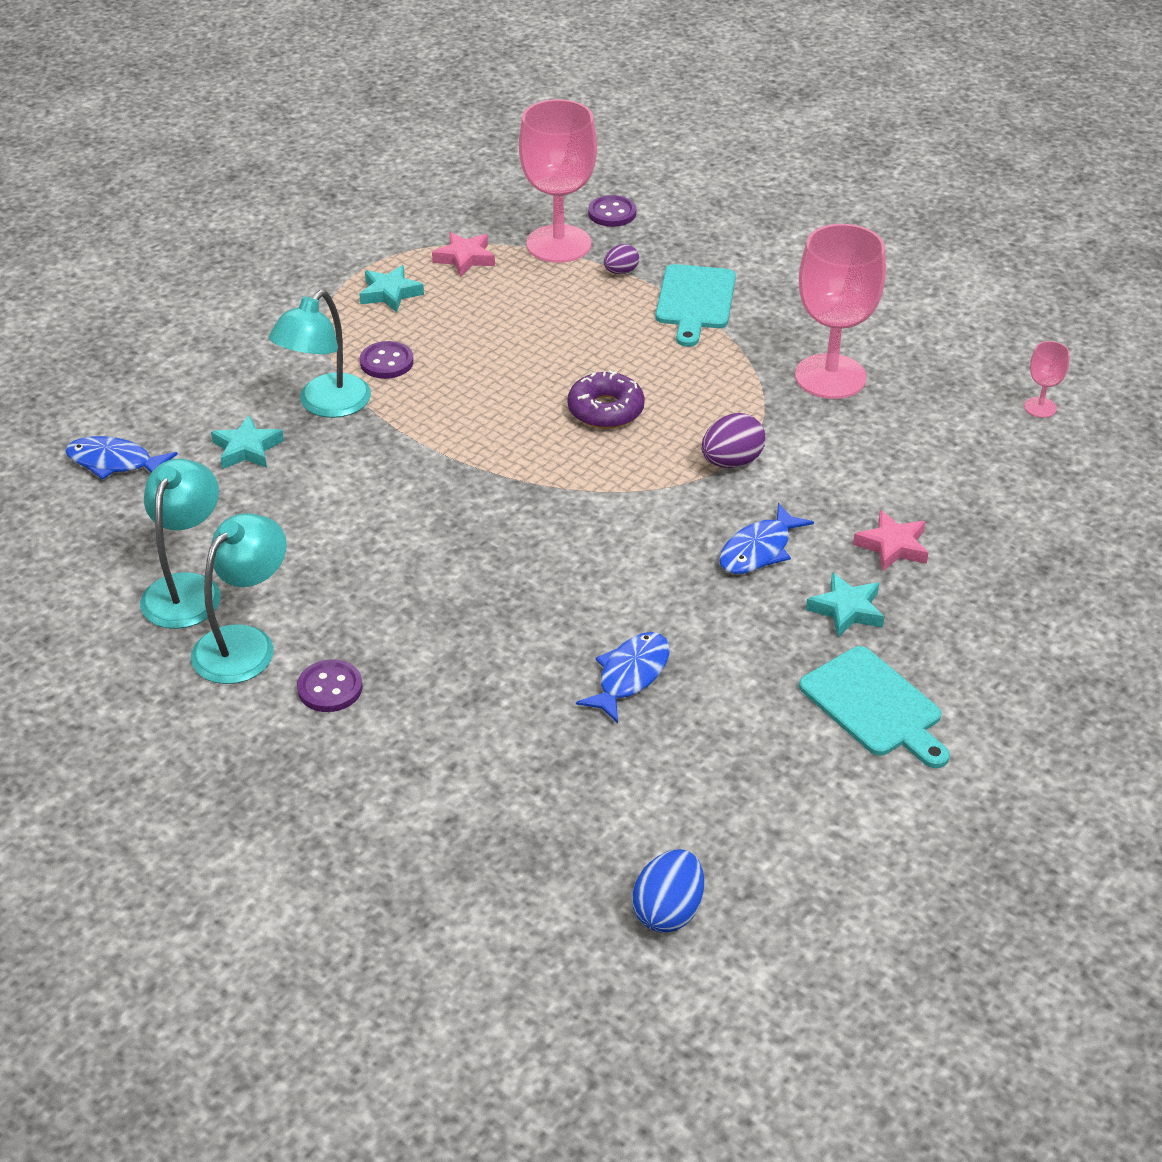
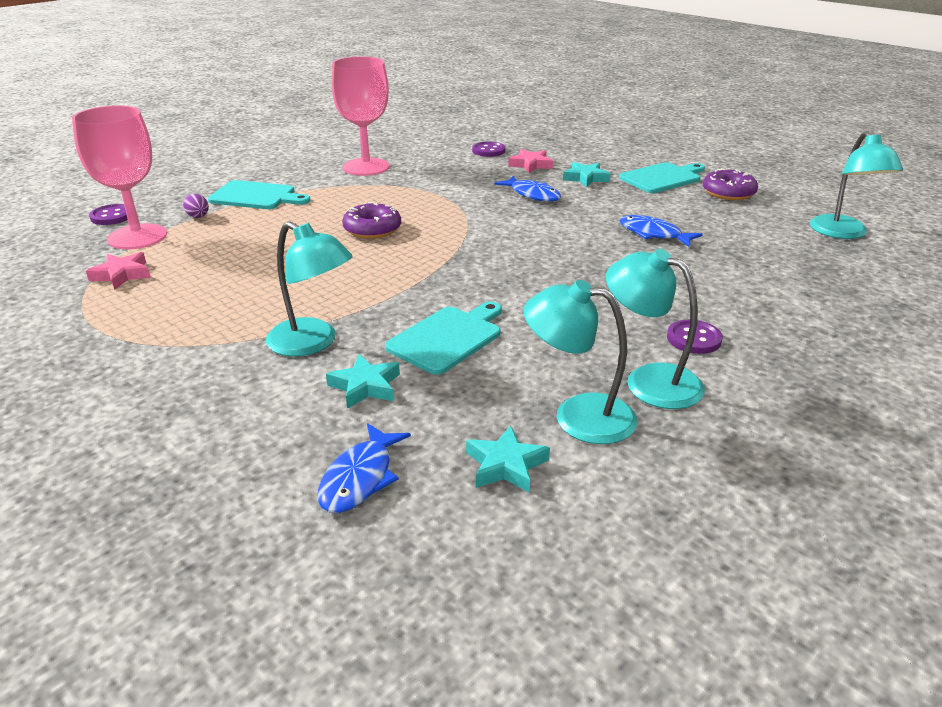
camera: 85 degrees left, 10 degrees down
(335, 494) = (447, 338): none -> turquoise cutting board
(386, 362) = (261, 312): purple button -> purple button (488, 151)
(390, 293) = (149, 310): turquoise star -> turquoise star (506, 465)
(668, 911) = (843, 233): blue egg -> turquoise lamp
(731, 462) = (444, 196): purple egg -> none
(823, 786) = (728, 193): none -> purple donut
(1040, 407) = (417, 127): pink goblet -> none

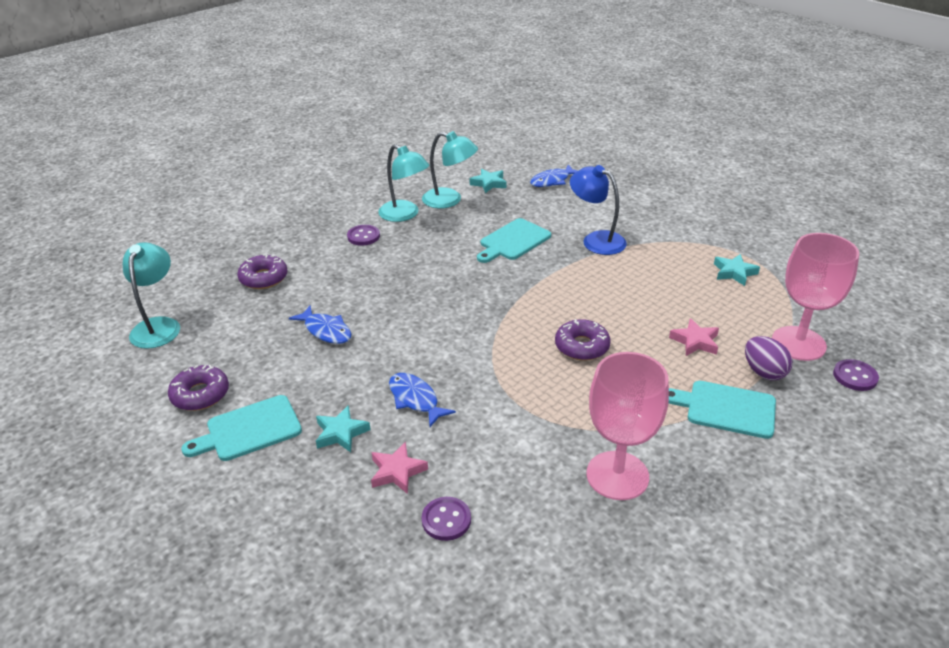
camera: 175 degrees left, 5 degrees up
(122, 275) = (768, 298): pink star -> pink star (695, 341)
(198, 217) = (763, 372): purple egg -> purple egg, size x1.61
(312, 343) = (596, 240): turquoise lamp -> blue lamp
(360, 478) = (552, 181): blue fish -> blue fish turned 150 degrees counterclockwise
(365, 386) = (558, 216): turquoise star -> turquoise star (734, 272)
(783, 279) = (263, 278): none -> purple donut

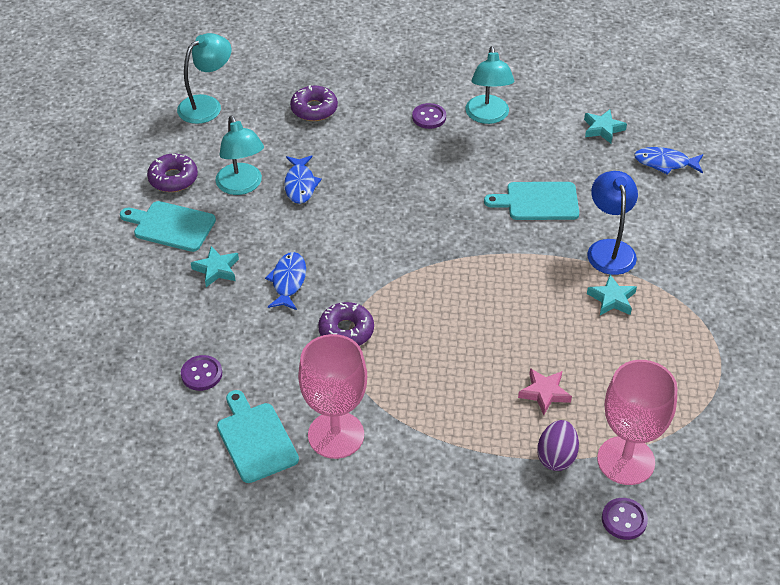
camera: 45 degrees right, 10 degrees up
(397, 471) = (215, 321): pink star -> none
(450, 200) = (544, 125): turquoise lamp -> turquoise lamp (242, 186)
(582, 346) = (453, 330): purple donut -> purple donut (346, 331)
(726, 409) = (480, 457): turquoise cutting board -> turquoise cutting board (255, 439)
(734, 272) = (680, 365): turquoise star -> turquoise star (612, 299)

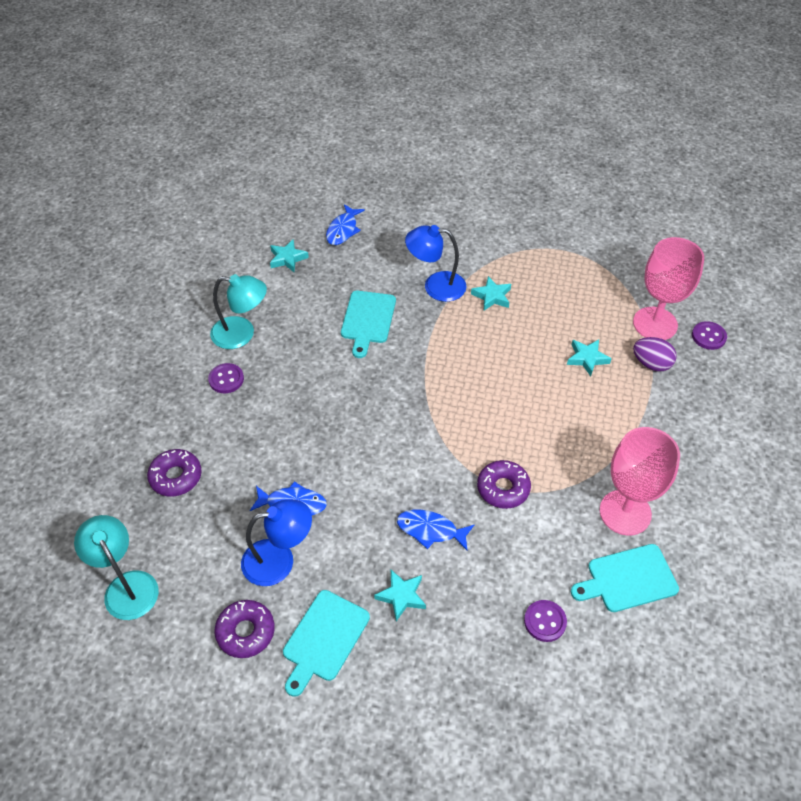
camera: 80 degrees left, 5 degrees up
(242, 186) = (279, 560): turquoise lamp -> blue lamp
(544, 393) = (587, 358): pink star -> turquoise star

